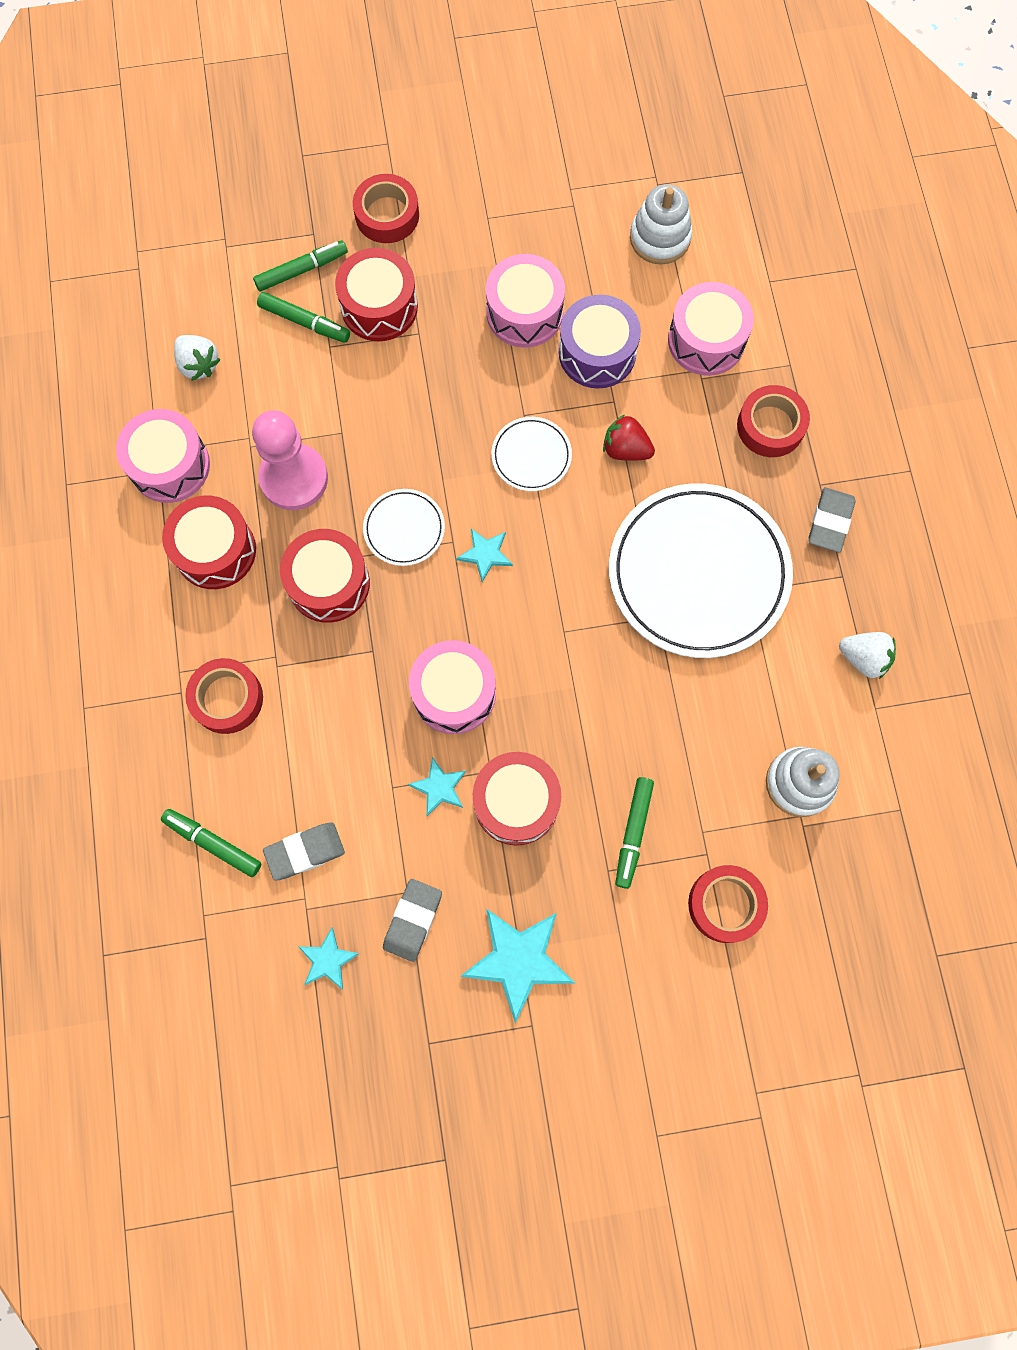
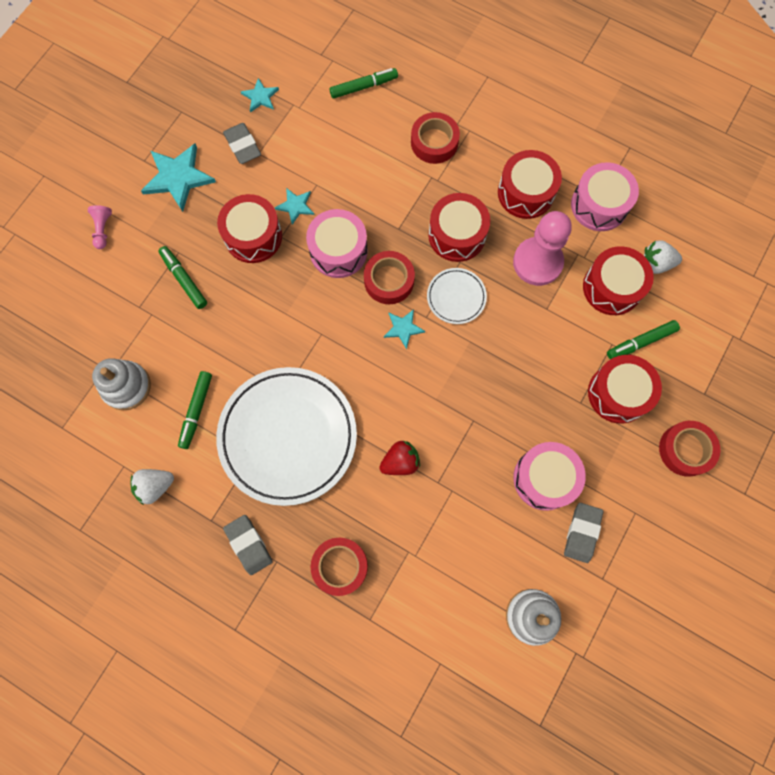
camera: 130 degrees right, 0 degrees up
(263, 388) = (612, 287): none -> red drum
(302, 270) = (681, 367): green marker -> green marker (196, 411)
(305, 851) = (321, 123): grey eraser -> grey eraser (582, 533)
(531, 456) = (442, 403): white plate -> none
(597, 353) = (479, 500): purple drum -> none
(658, 987) = (103, 229): none -> pink pawn
(706, 340) = (432, 579): pink drum -> none
(725, 904) = (107, 294): red tape -> red tape (389, 280)

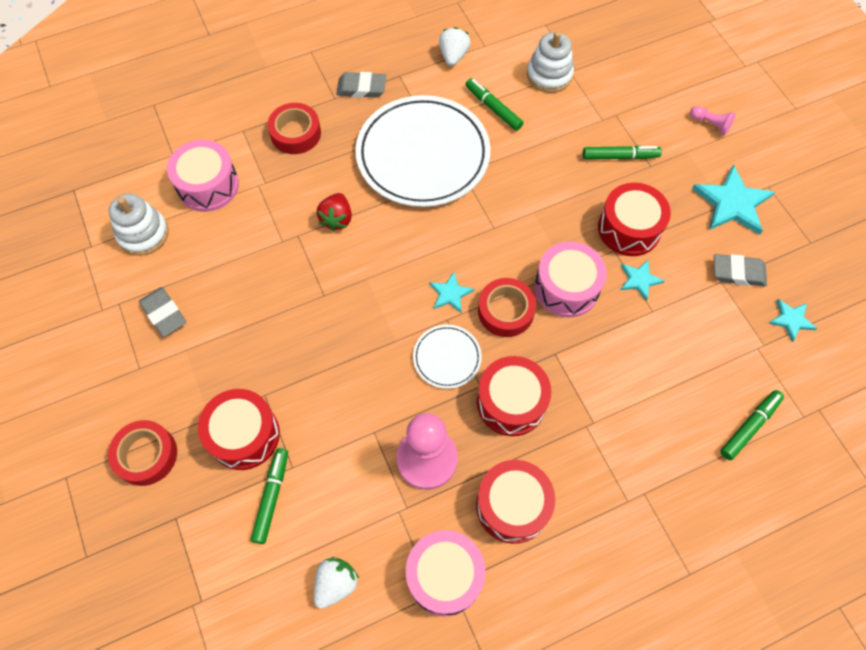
camera: 125 degrees right, 10 degrees down
(364, 87) = (749, 426): green marker -> green marker turned 150 degrees counterclockwise
(434, 142) = (634, 453): red tape -> none
(544, 478) = (230, 316): pink drum -> pink drum (208, 185)
(612, 287) = (346, 514): red drum -> none

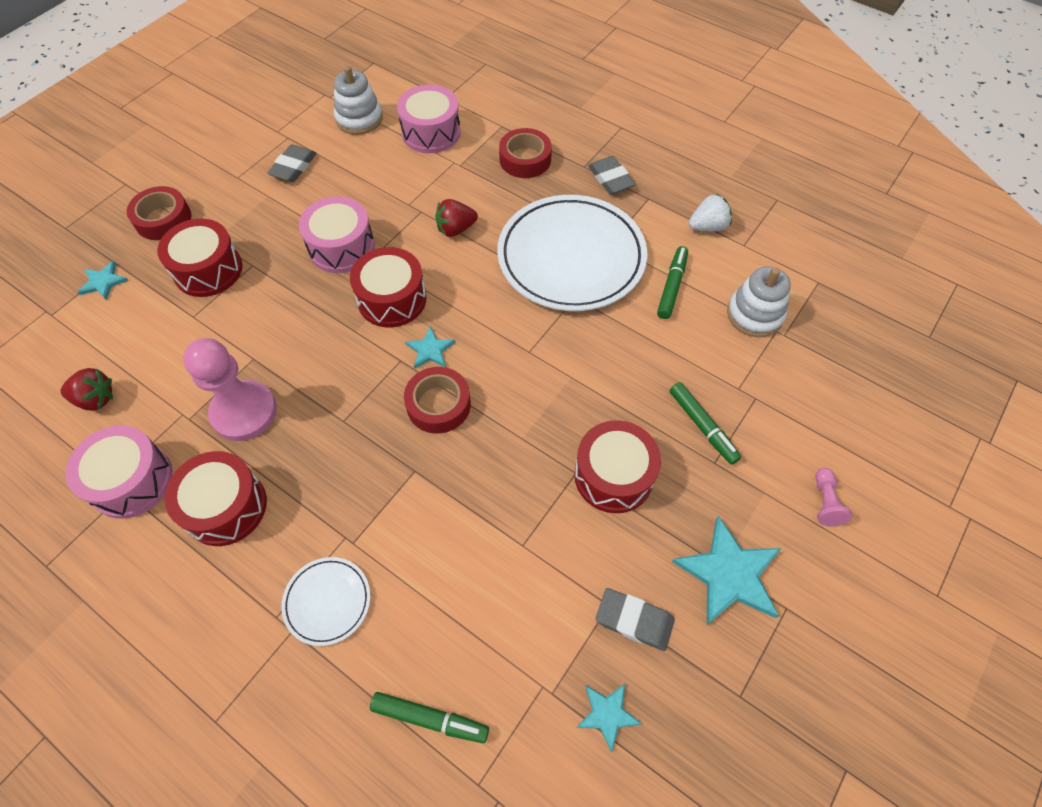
camera: 60 degrees right, 5 degrees down
(272, 497) = (159, 315): green marker -> none
(336, 583) = (96, 399): white strawberry -> red strawberry
(447, 358) = (358, 379): white plate -> white plate (327, 601)
(511, 402) = (338, 455): red drum -> red drum (392, 299)
(566, 288) = (499, 447): pink drum -> pink drum (341, 247)
(639, 280) = (554, 514): turquoise star -> turquoise star (103, 282)
(738, 272) = (634, 620): grey eraser -> grey eraser turned 45 degrees counterclockwise

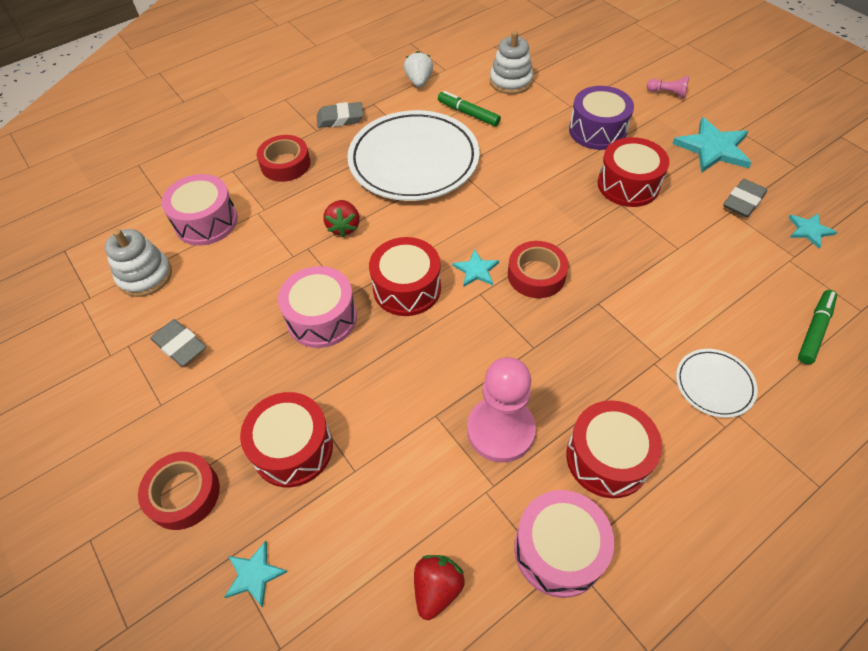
camera: 70 degrees left, 5 degrees down
(702, 426) = (597, 130): green marker -> purple drum

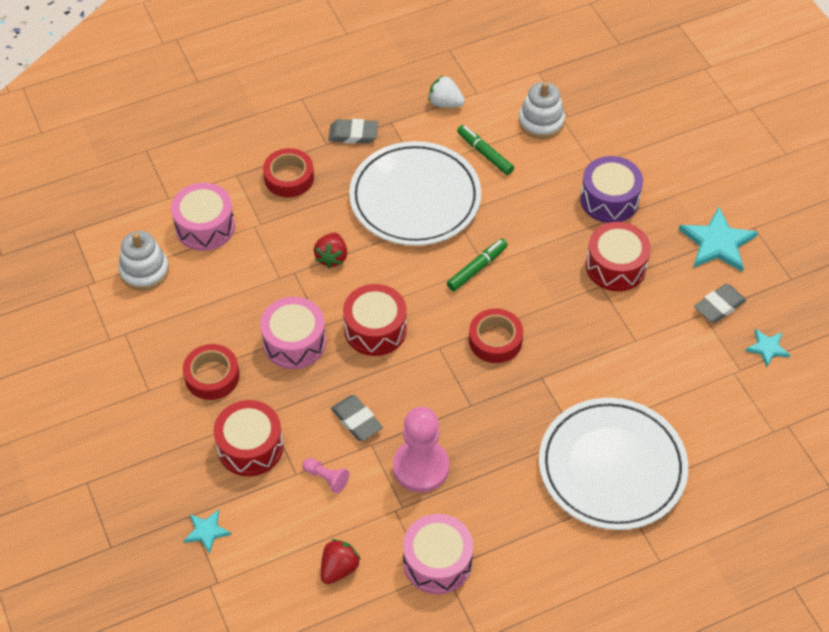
camera: 10 degrees right, 0 degrees up
(180, 345) = (169, 342): grey eraser -> grey eraser (356, 420)
(183, 494) = (160, 464): red tape -> red tape (212, 376)
(419, 81) = (445, 103): white strawberry -> white strawberry turned 75 degrees counterclockwise
(476, 270) = (442, 325): turquoise star -> none
(607, 458) = (499, 505): red drum -> none
(667, 93) = (700, 169): pink pawn -> pink pawn (326, 478)
(714, 384) = (612, 467): white plate -> white plate, size x2.21
(814, 330) = (722, 440): green marker -> green marker (477, 268)

